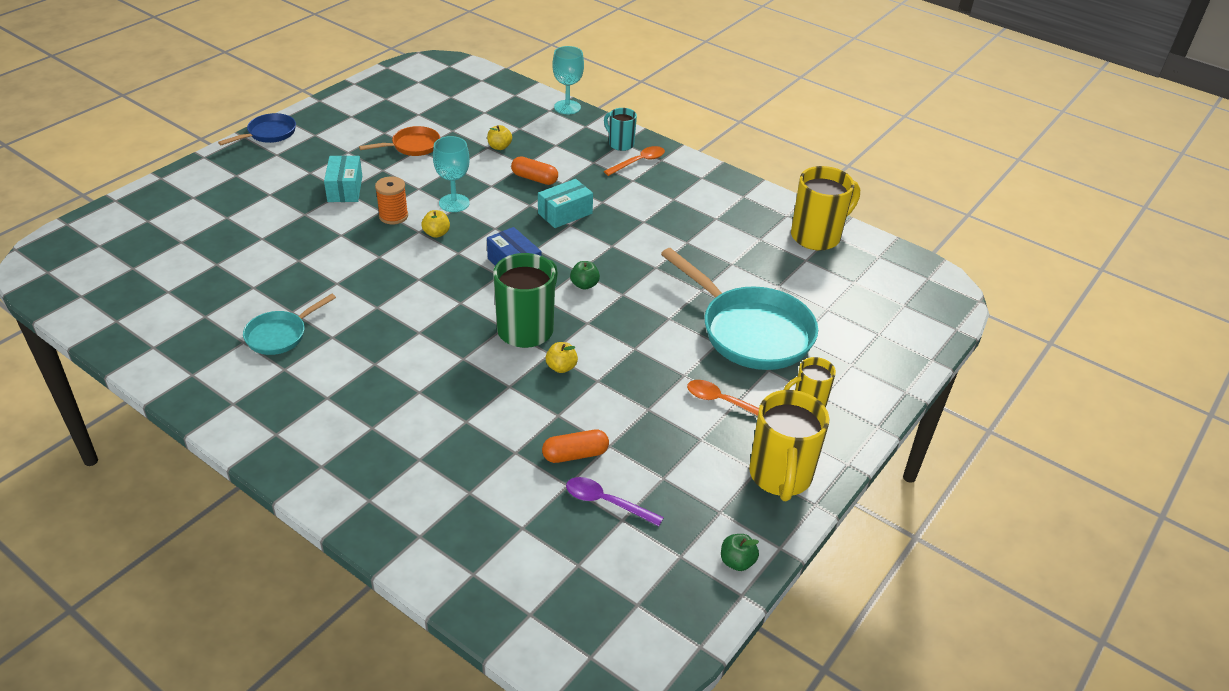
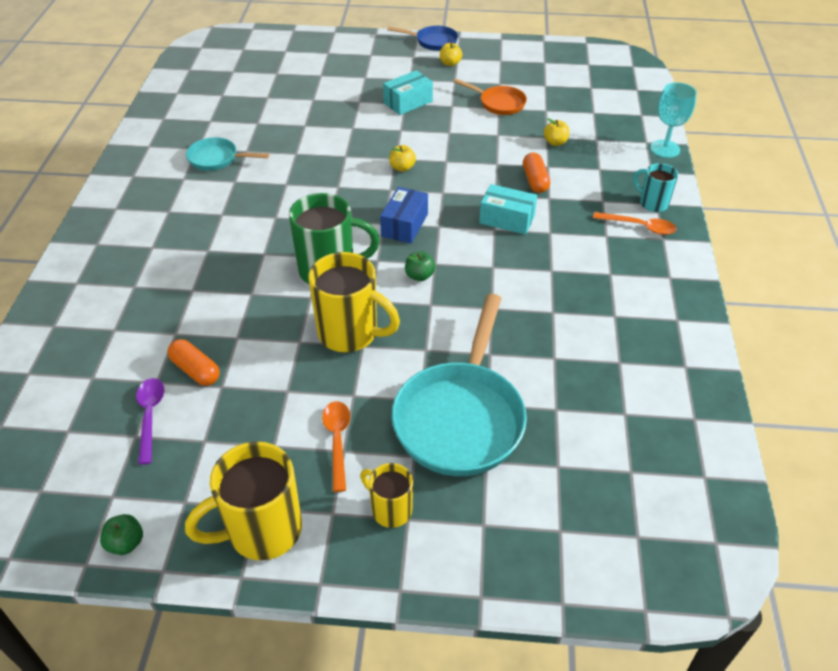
camera: 60 degrees right, 5 degrees up
(393, 216) = (400, 138): orange spool -> none
(454, 203) = (450, 157): turquoise goblet -> none
(561, 367) = (298, 312): yellow apple -> yellow apple (450, 63)
(620, 144) = (652, 203): turquoise mug -> turquoise mug turned 60 degrees counterclockwise
(817, 236) = (677, 406): yellow mug -> yellow mug (350, 333)

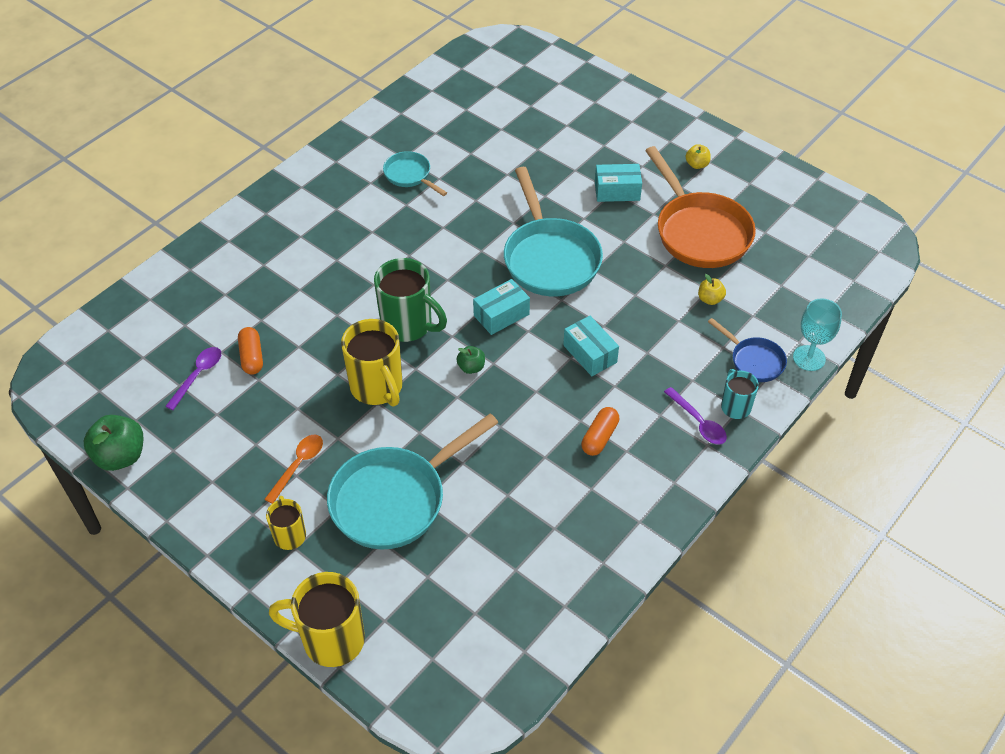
camera: 35 degrees right, 5 degrees up
(126, 543) = (120, 456): green apple -> green apple, size x1.88
(262, 531) = (201, 498): yellow mug -> yellow mug (330, 639)
(402, 168) = (549, 258): yellow apple -> turquoise pan
(404, 225) = (501, 315): blue box -> turquoise box
(433, 42) = (704, 131): blue pan -> blue pan (754, 361)
(499, 103) = (699, 232): orange pan -> orange pan, size x1.96
(535, 180) = (652, 329): orange capsule -> orange capsule (599, 437)
(640, 227) = (698, 422): orange spoon -> purple spoon

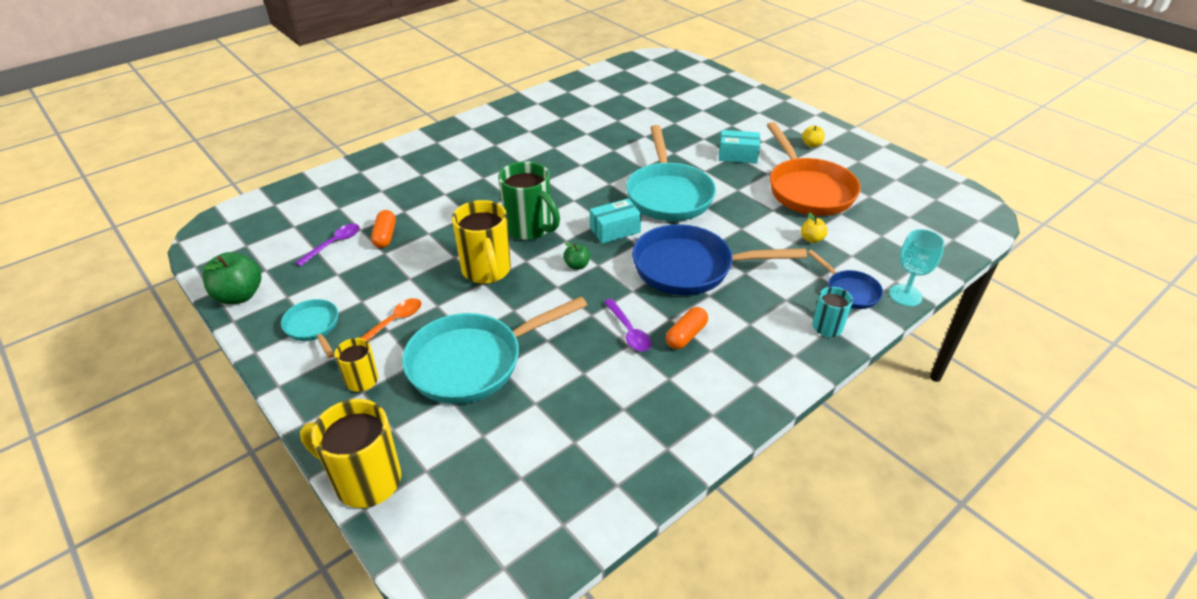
camera: 10 degrees right, 10 degrees down
(410, 175) = (563, 129): turquoise pan -> turquoise pan (313, 327)
(590, 354) = (690, 268): turquoise box -> blue pan
(698, 422) = (788, 335): purple spoon -> purple spoon (629, 332)

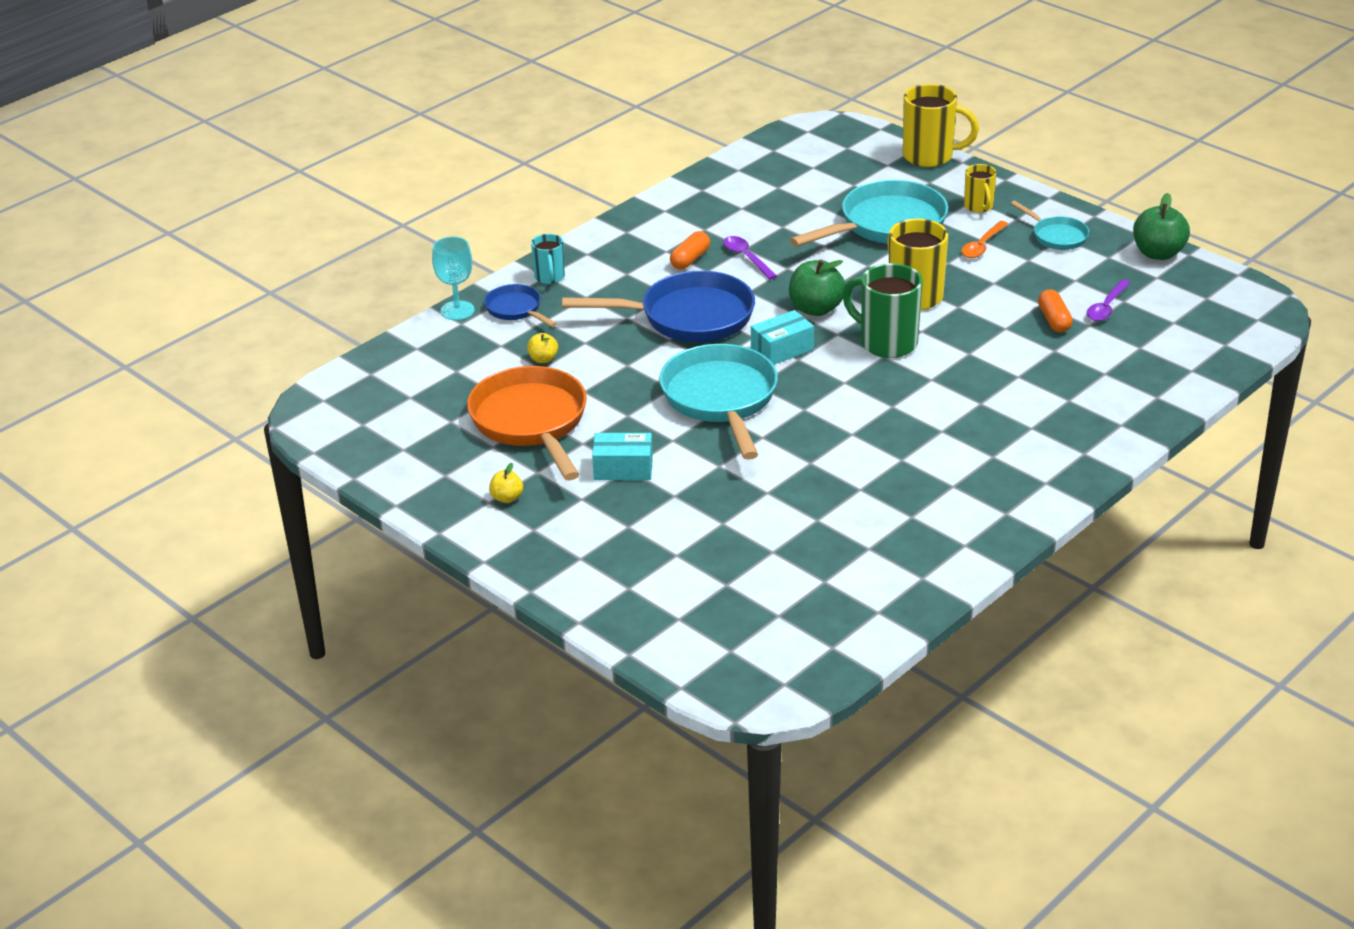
camera: 175 degrees right, 5 degrees down
(577, 265) = (816, 309): green apple -> green apple, size x1.88

